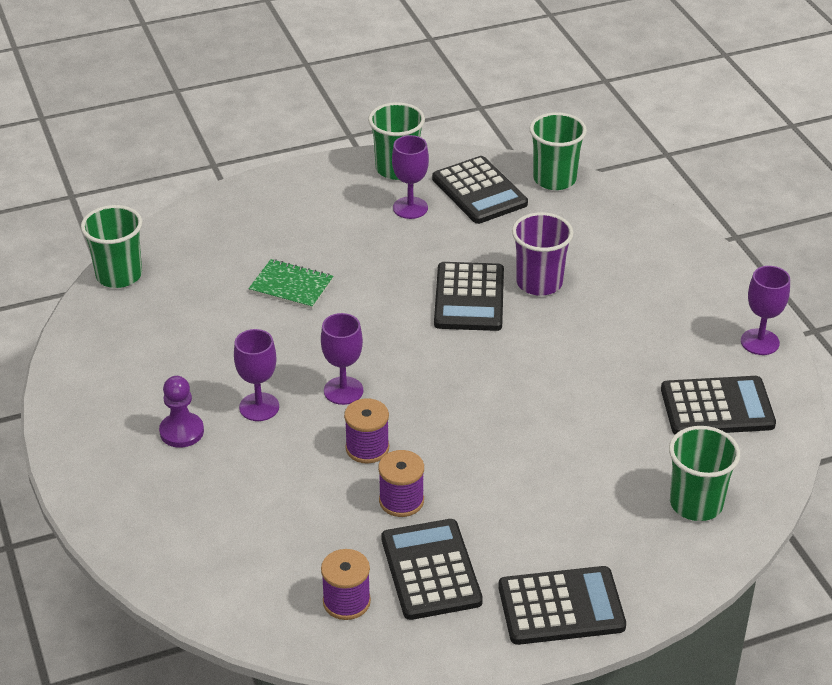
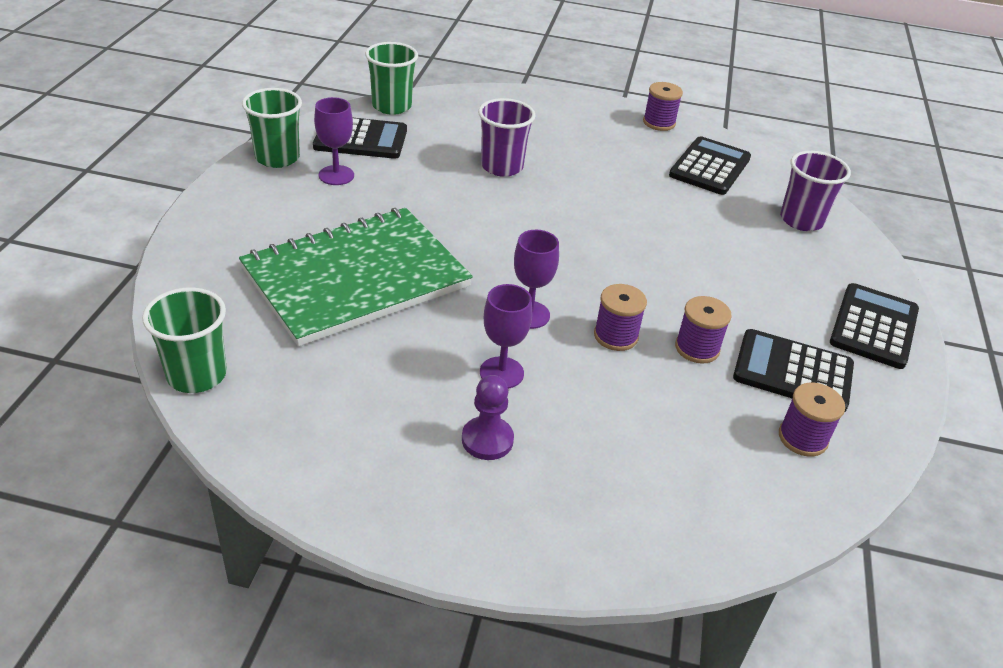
camera: 60 degrees left, 0 degrees up
(291, 286) = (356, 278): green notebook -> green notebook, size x2.46
(469, 298) = (482, 202): black calculator -> none
(696, 504) = (801, 220): green cup -> purple cup
(760, 342) = (659, 123): purple goblet -> purple spool

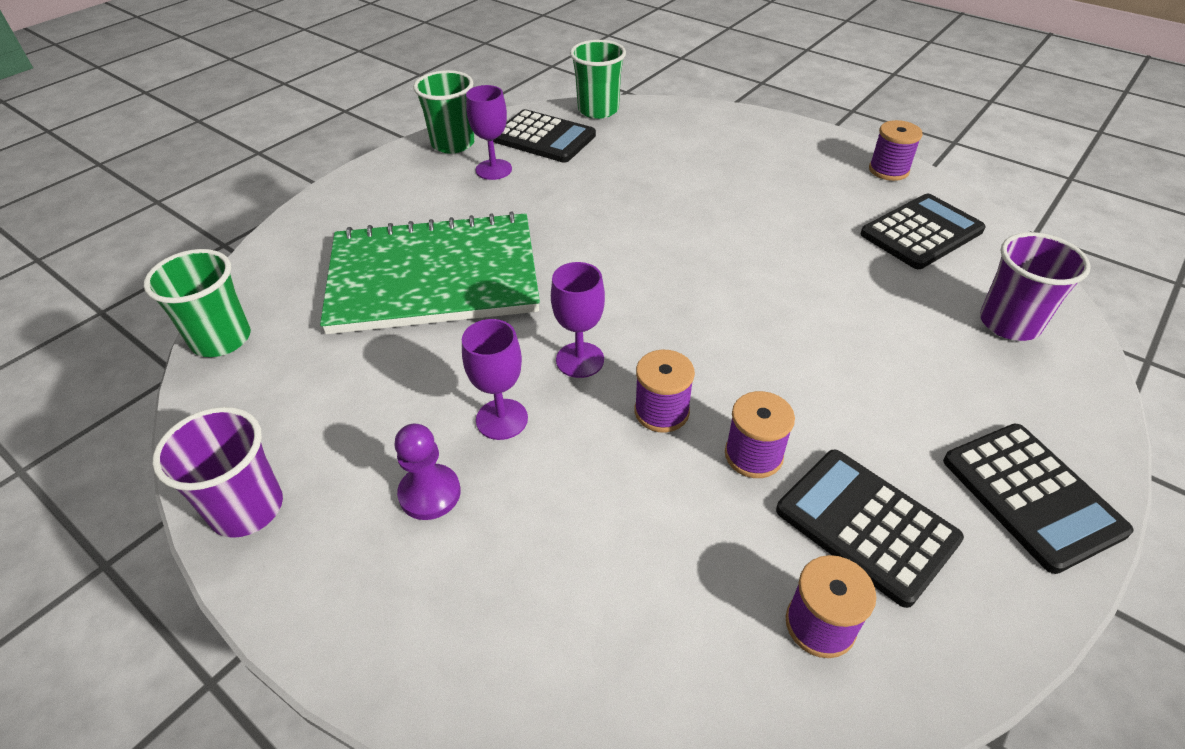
camera: 30 degrees right, 5 degrees up
(502, 167) = (667, 189): purple cup -> purple cup (247, 508)
(873, 326) = (1031, 495): black calculator -> black calculator turned 105 degrees clockwise

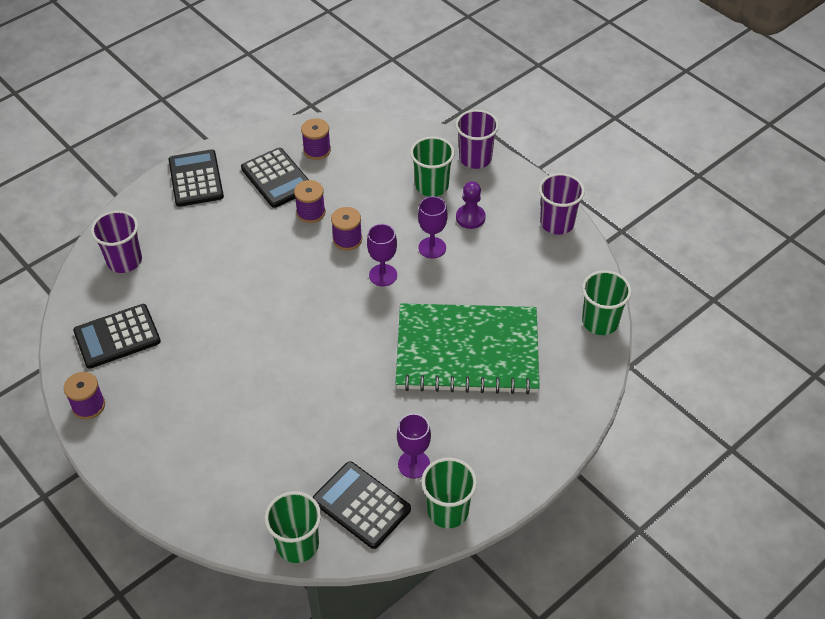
camera: 170 degrees left, 5 degrees up
(417, 667) = (475, 158): none -> purple cup
(519, 561) = (432, 186): none -> green cup

